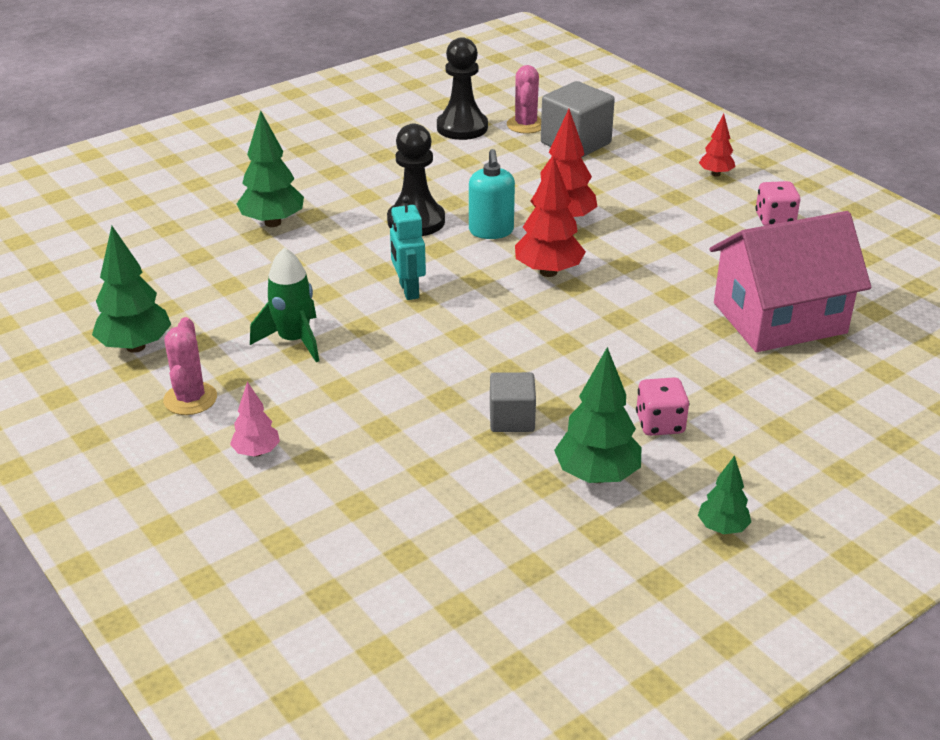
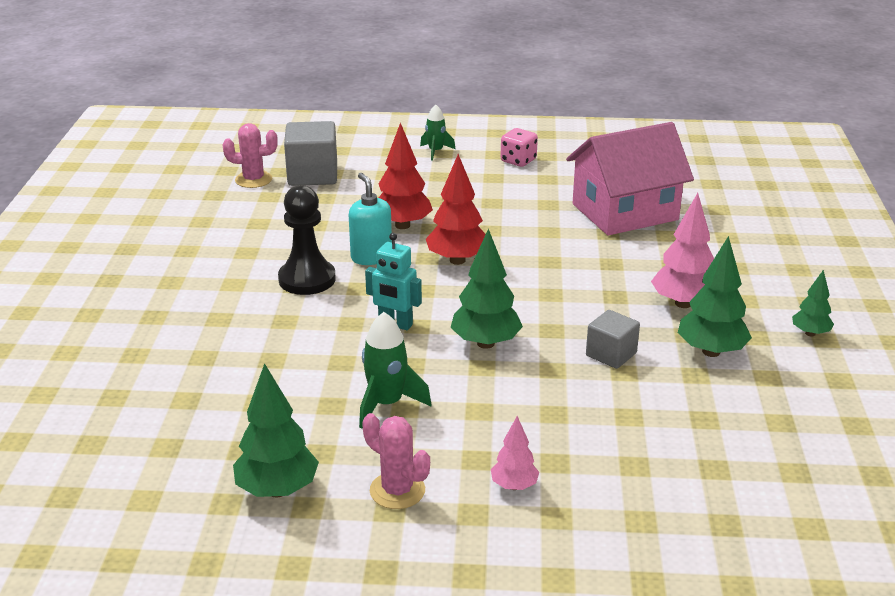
camera: 50 degrees left, 5 degrees down
(272, 222) = (198, 341): green tree -> green tree (485, 343)
(462, 127) = (210, 203): black pawn -> none
(491, 231) = (371, 257): turquoise soap dispenser -> turquoise soap dispenser turned 150 degrees counterclockwise
(525, 125) = (253, 180): pink cactus -> pink cactus turned 45 degrees counterclockwise
(660, 424) = (683, 303): pink dice -> pink tree
(715, 174) = (435, 151): red tree -> green rocket
(779, 318) = (625, 212): pink house -> pink house turned 45 degrees clockwise

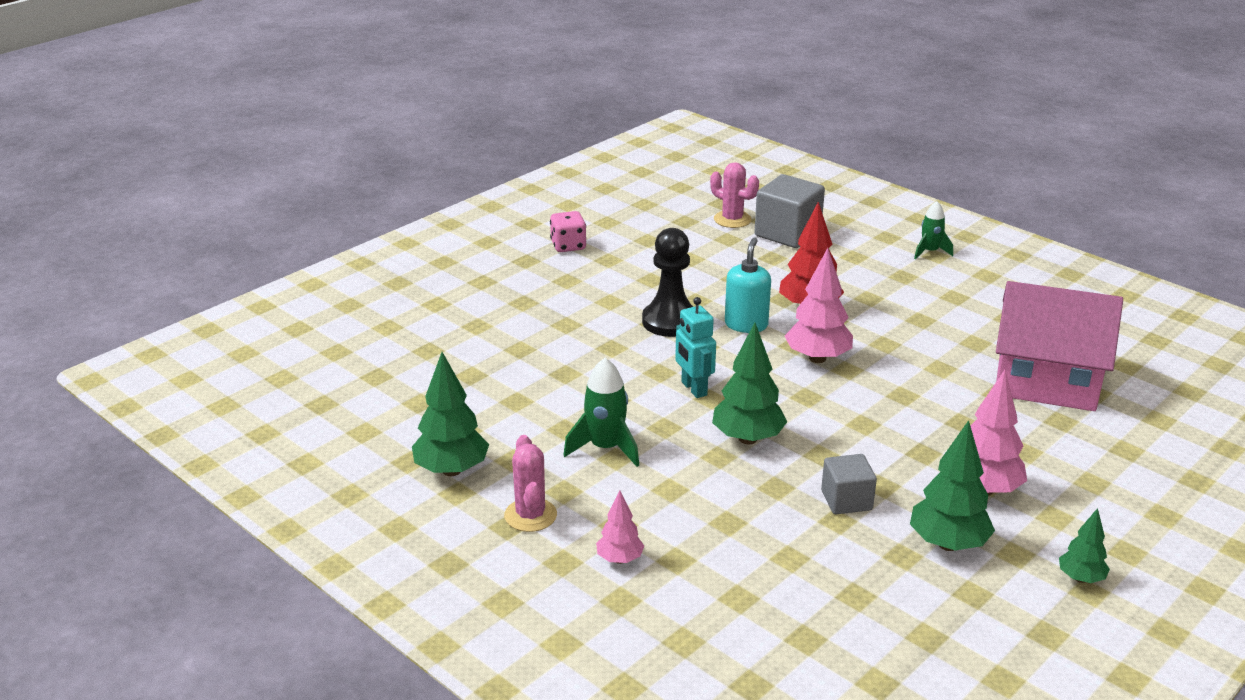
camera: 40 degrees right, 0 degrees up
(457, 260) = (817, 358): red tree -> pink tree
(518, 161) = (1002, 290): pink dice -> pink dice (568, 246)

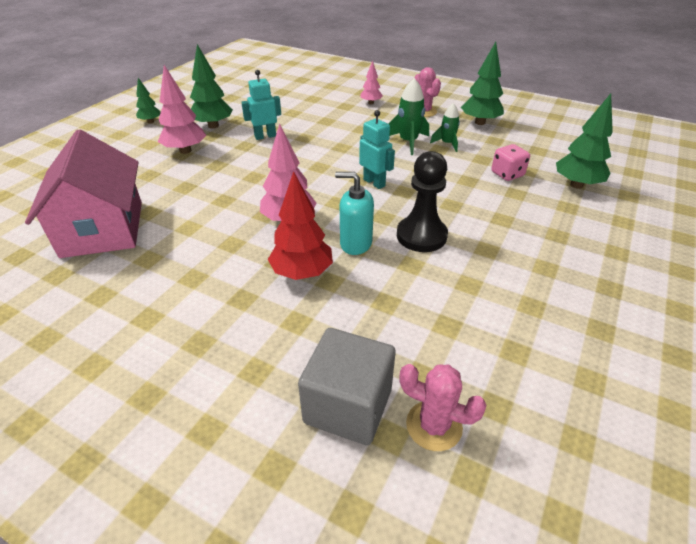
camera: 165 degrees right, 10 degrees up
(568, 246) = (591, 320): pink dice -> pink dice (507, 174)
(746, 324) = (355, 243): turquoise soap dispenser -> turquoise soap dispenser turned 105 degrees clockwise
(747, 438) = (327, 158): green tree -> green tree (577, 185)
(846, 500) = (265, 136): grey cube -> turquoise robot
(930, 252) = (152, 403): green rocket -> green rocket (447, 144)
(1046, 381) = (103, 229): pink house -> pink house turned 75 degrees clockwise

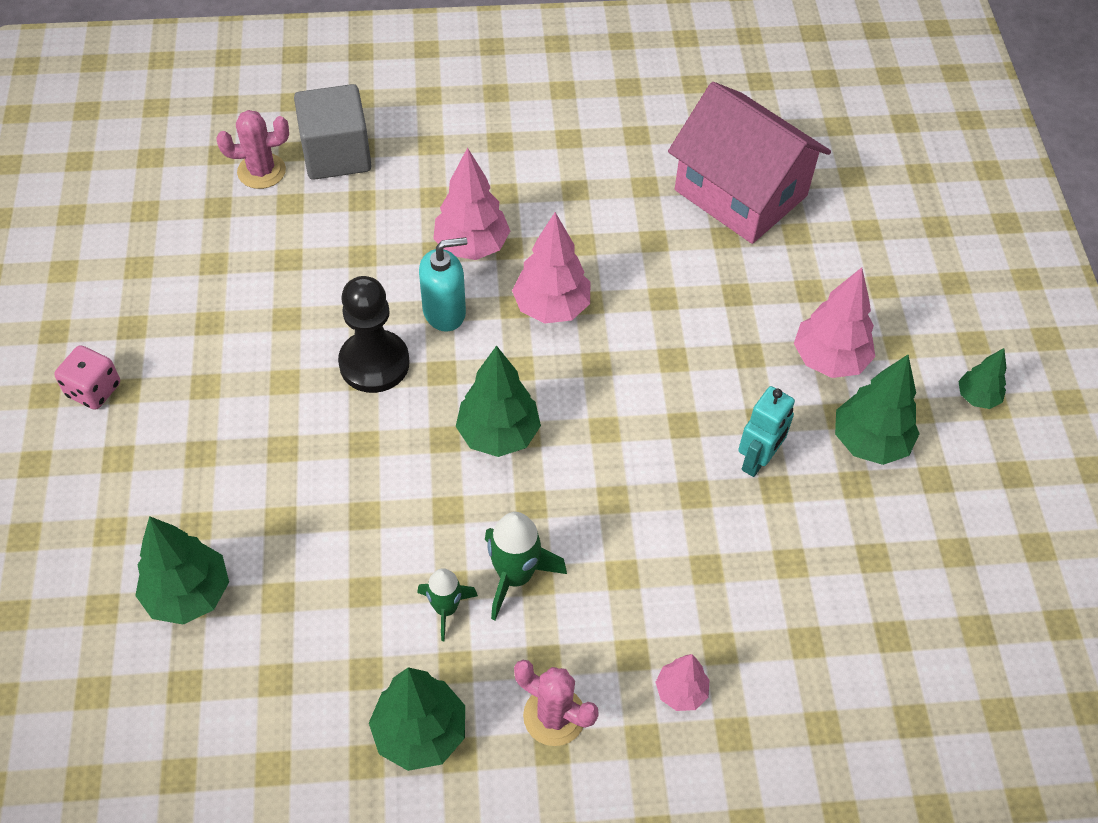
camera: 145 degrees right, 15 degrees up
(302, 273) = (471, 246): red tree -> pink tree
(374, 182) = (498, 434): turquoise robot -> green tree
(507, 174) = (308, 565): pink dice -> pink dice (94, 390)

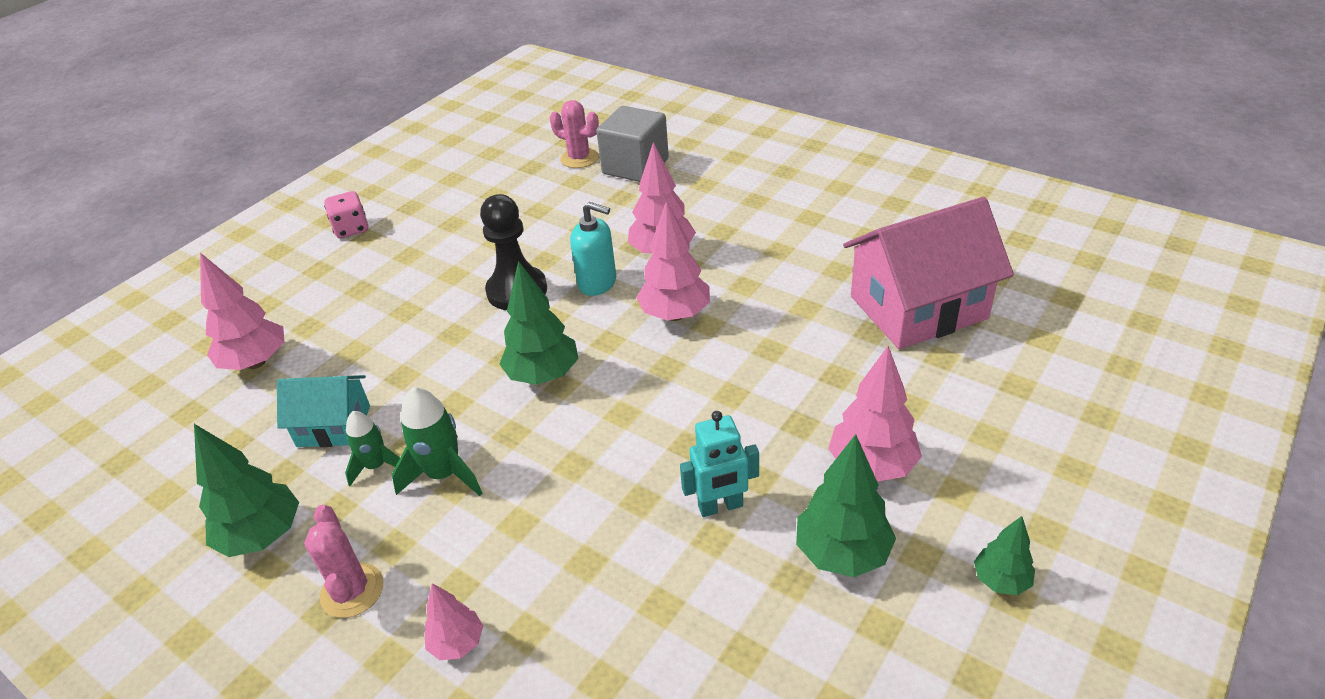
camera: 45 degrees right, 15 degrees down
(188, 594) = (256, 362): green tree -> pink tree
(358, 601) = (334, 426): none -> turquoise house
(740, 193) = (918, 307): pink house -> pink house turned 75 degrees clockwise

